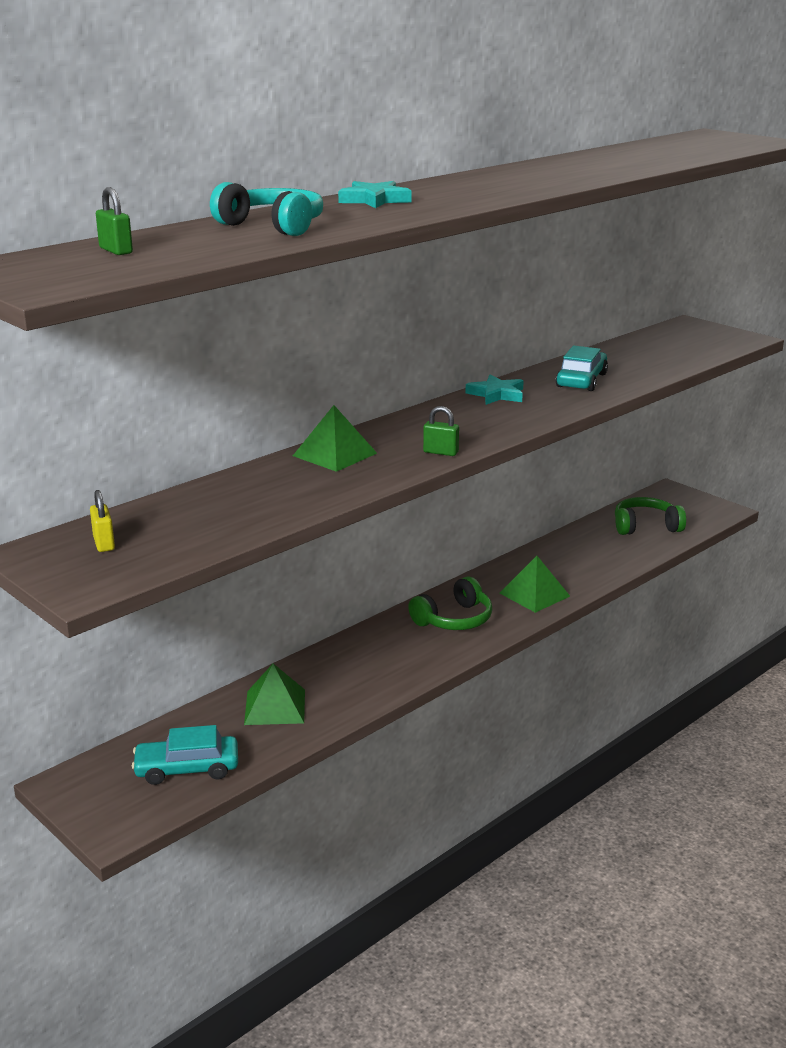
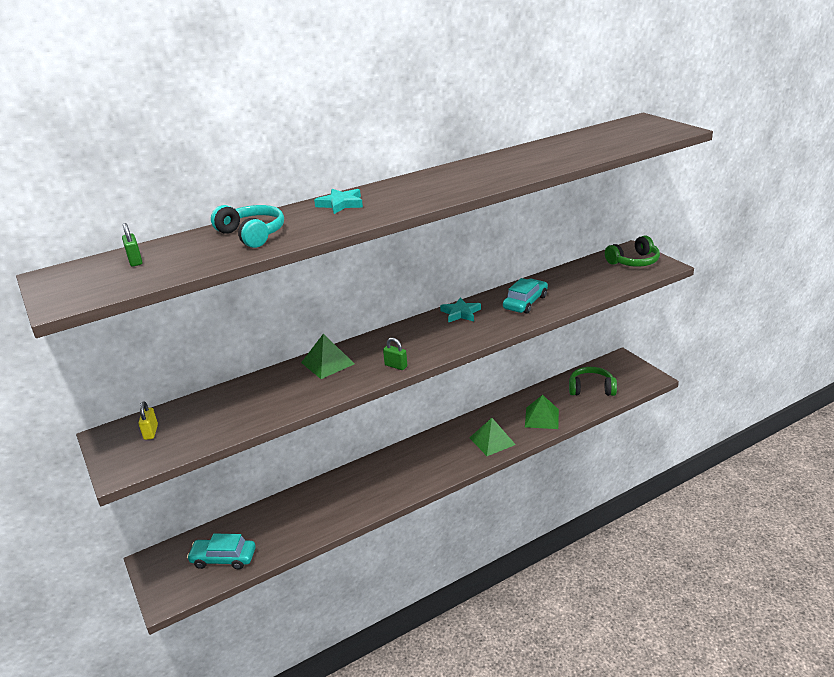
camera: 15 degrees right, 5 degrees up
(275, 707) = (293, 516): green pyramid -> green pyramid (541, 418)
(454, 619) = (431, 457): green headphones -> green headphones (634, 261)

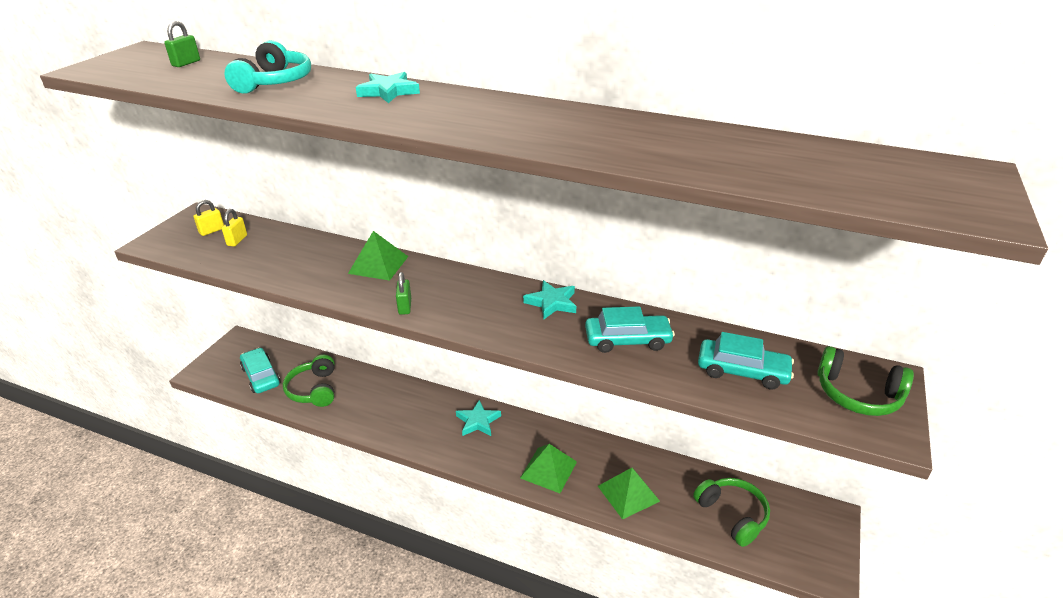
camera: 50 degrees right, 5 degrees up
(190, 421) = (237, 240): none -> yellow padlock
(281, 529) = (314, 389): none -> green headphones
(416, 454) = (478, 421): none -> turquoise star
(587, 281) = (742, 371): none -> turquoise car

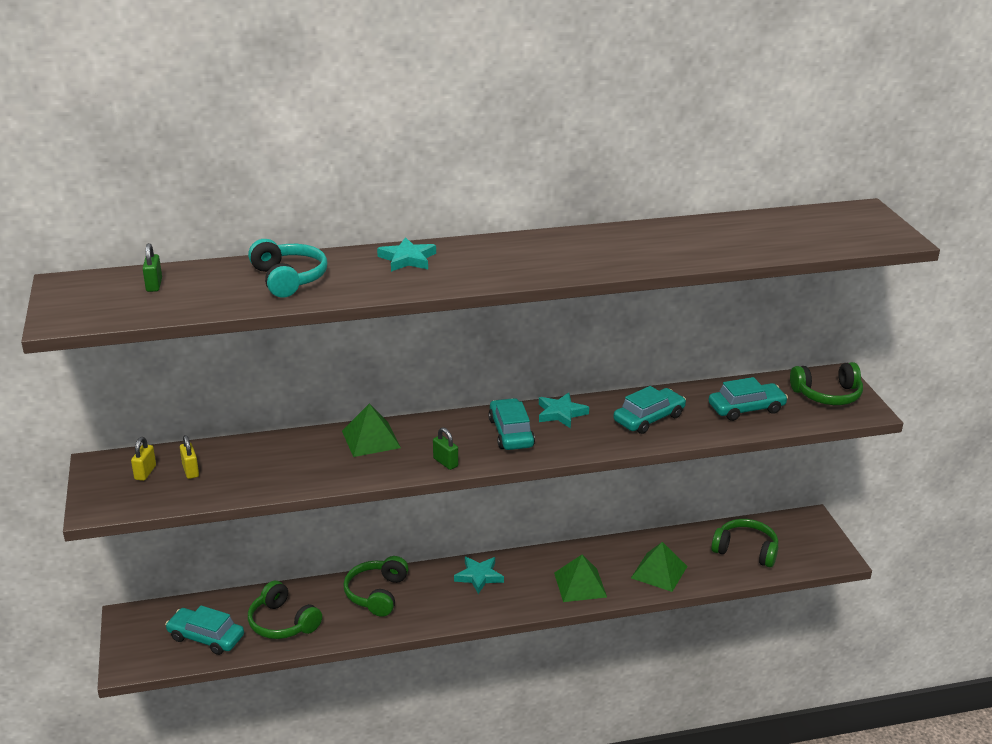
camera: 35 degrees left, 5 degrees down
(394, 398) = (377, 594): none -> green headphones
(488, 303) = (511, 433): none -> turquoise car

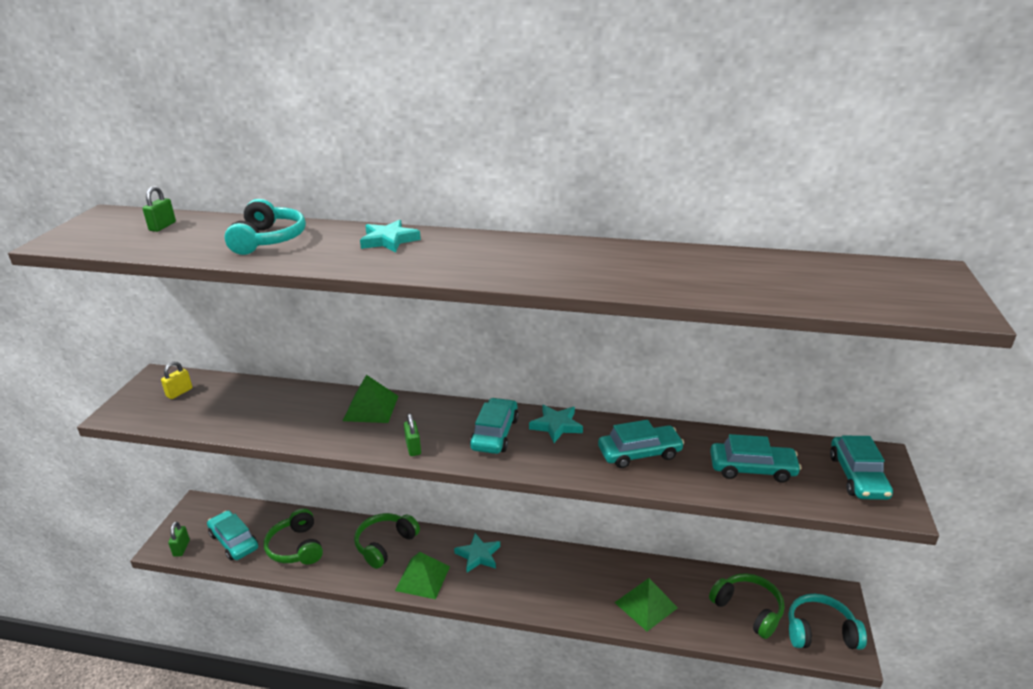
camera: 25 degrees right, 0 degrees up
(150, 661) = (181, 548): none -> green padlock
(190, 471) = (211, 400): yellow padlock -> none
(580, 584) = (562, 593): green pyramid -> green pyramid (422, 578)
(810, 550) = (820, 632): none -> turquoise headphones
(827, 395) = (858, 476): green headphones -> turquoise car

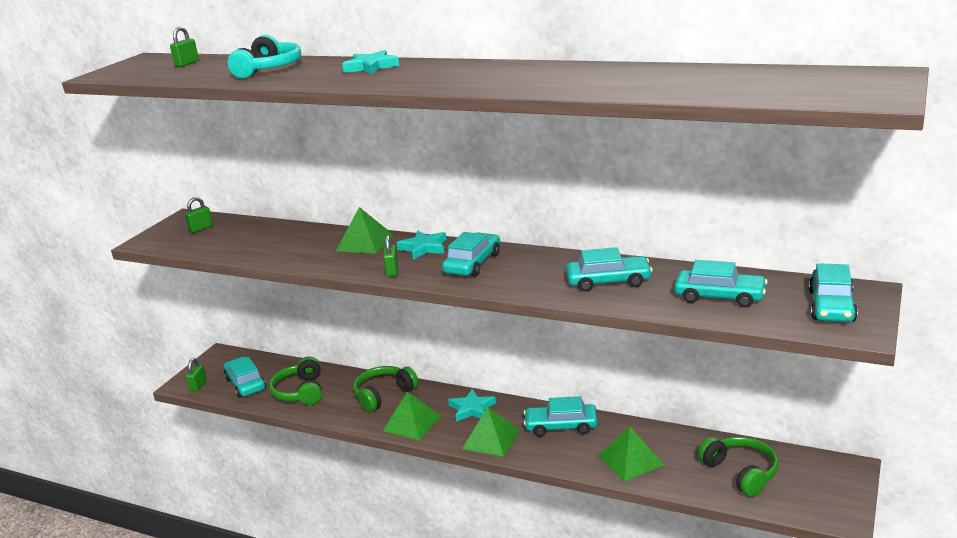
camera: 15 degrees right, 5 degrees down
(179, 392) = (201, 228): yellow padlock -> green padlock
(507, 591) = (491, 439): none -> green pyramid
(556, 425) = (535, 259): turquoise star -> turquoise star (424, 248)
(570, 569) = (561, 426): none -> turquoise car
(820, 632) = (815, 497): turquoise headphones -> none

